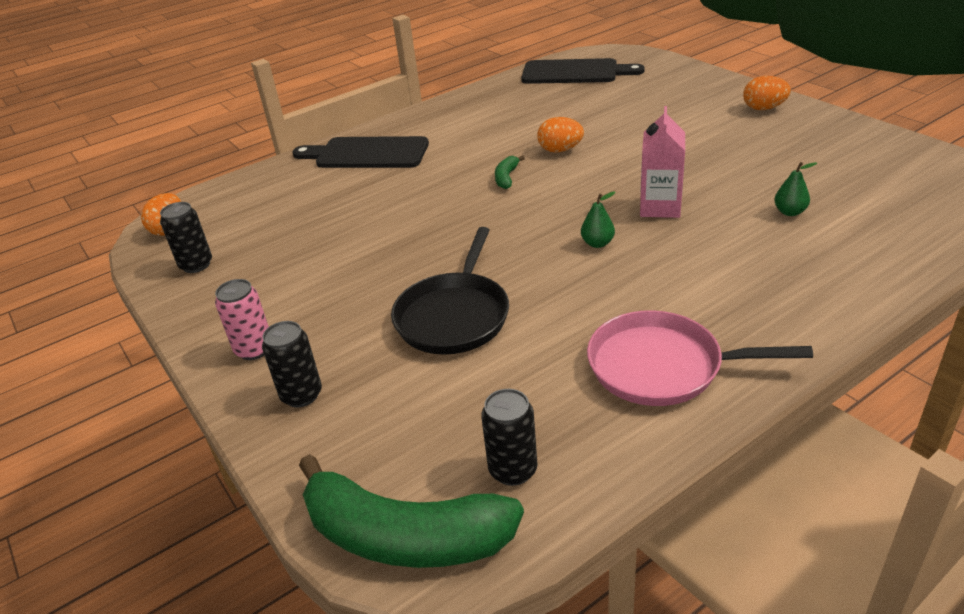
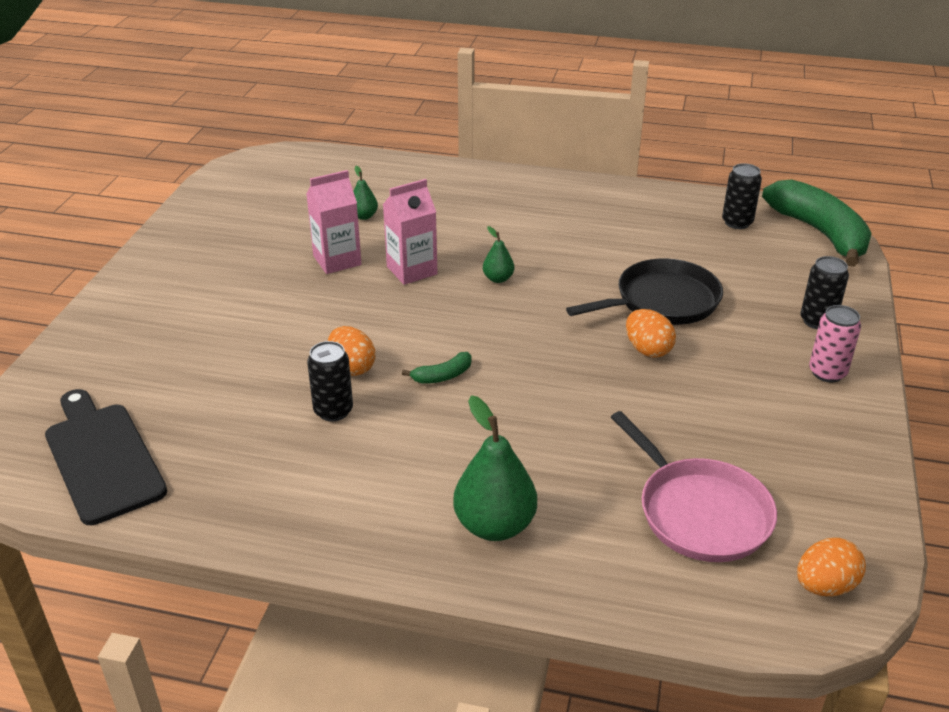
camera: 135 degrees left, 0 degrees up
(196, 265) = (824, 500): black can -> black can (333, 411)
(367, 154) = (494, 525): black cutting board -> green pear
(661, 366) = (598, 209): pink pan -> pink pan (700, 512)
(715, 179) = (337, 260): none -> pink carton
(764, 108) = (157, 278): orange egg -> orange egg (647, 350)

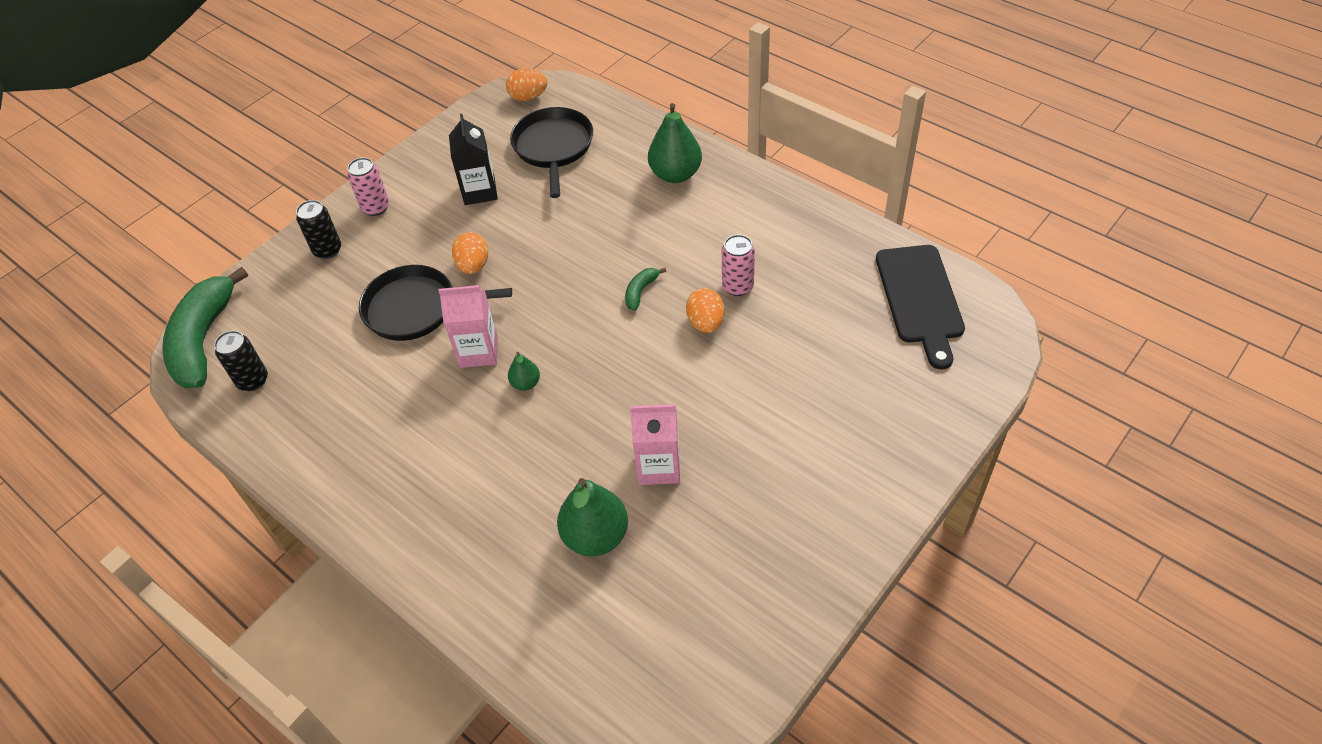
camera: 150 degrees left, 15 degrees up
(333, 411) = (738, 286): black can -> pink can
(364, 216) = (595, 536): green pear -> green pear, size x1.96
(412, 270) = (595, 424): pink carton -> pink carton (478, 351)
(443, 376) = (640, 291): green banana -> green banana turned 60 degrees counterclockwise
(700, 512) = (553, 147): pink pan -> black pan
(731, 425) = (479, 191): none -> black carton

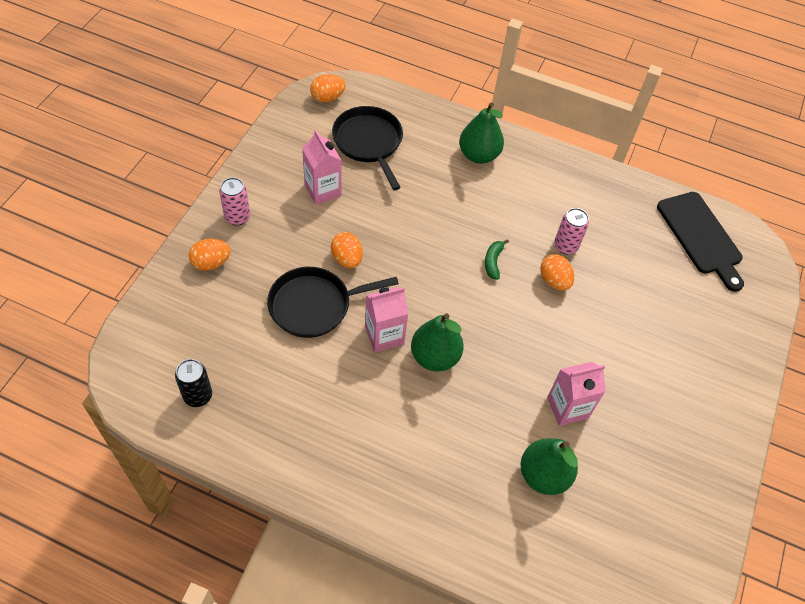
camera: 25 degrees left, 5 degrees up
(204, 340) = (134, 366): green banana -> none
(327, 250) = (211, 263): black can -> orange egg
(479, 191) = (323, 190): black carton -> pink carton
(526, 383) = (435, 356): green pear -> green pear, size x1.96

